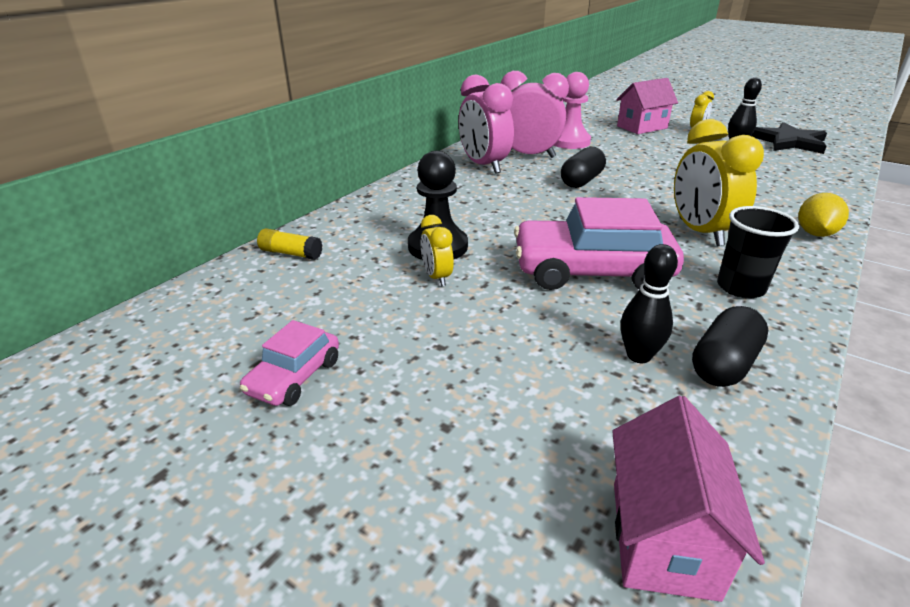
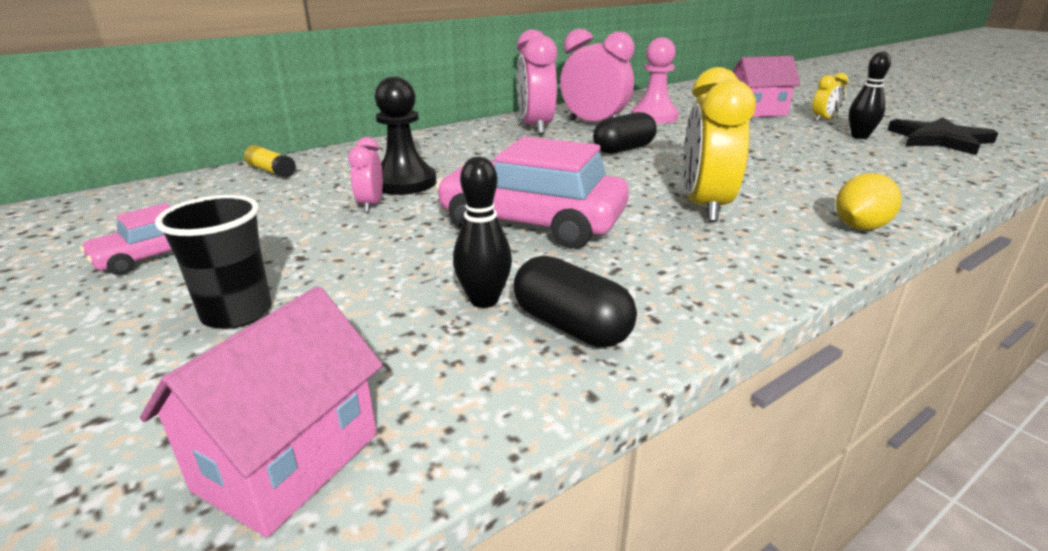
camera: 20 degrees right, 5 degrees down
(437, 277) = (371, 205): yellow clock -> pink clock
(723, 364) = (571, 326): black capsule -> black capsule turned 75 degrees clockwise
(740, 288) = (688, 262): black cup -> black cup (237, 313)

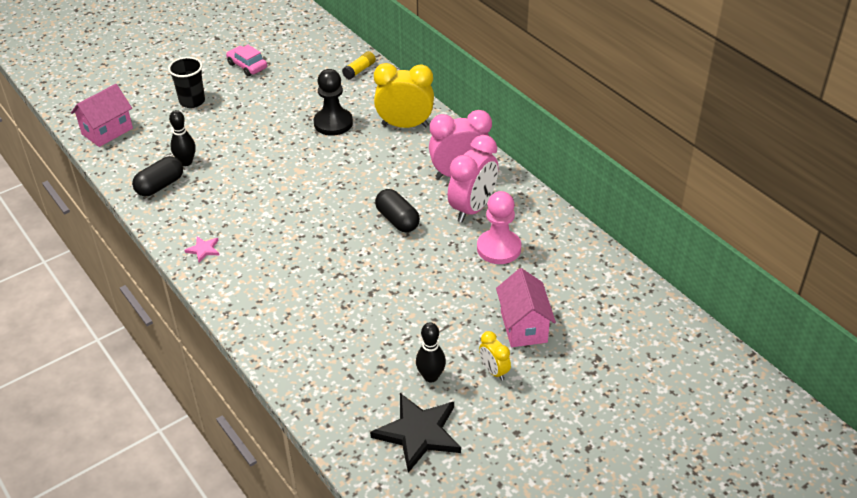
camera: 90 degrees right, 15 degrees up
(288, 461) = (107, 131): pink house -> pink house turned 75 degrees counterclockwise
(371, 205) = (298, 116): pink clock -> none
(532, 222) = (264, 174): pink car -> none
(704, 207) = (276, 244): yellow clock -> yellow clock (405, 125)
(753, 260) = (203, 250): none -> pink star
(860, 227) = (235, 304): yellow lemon -> none

